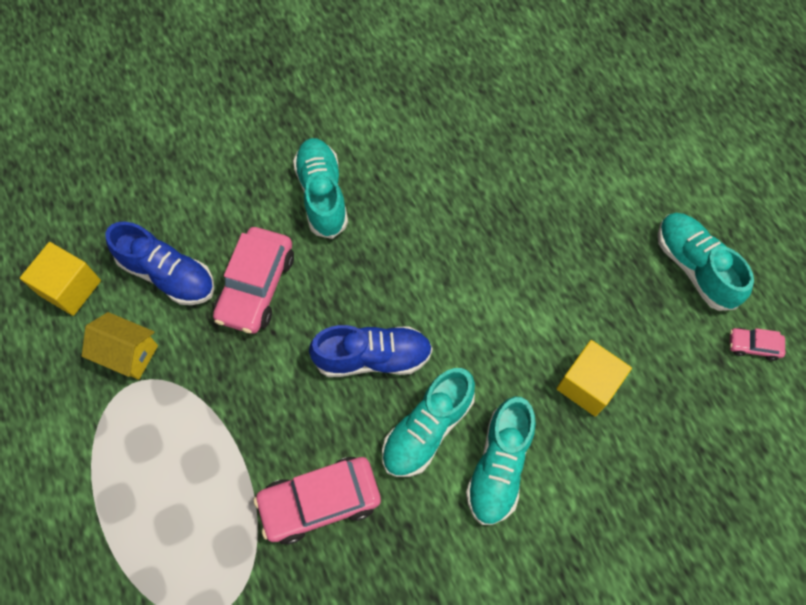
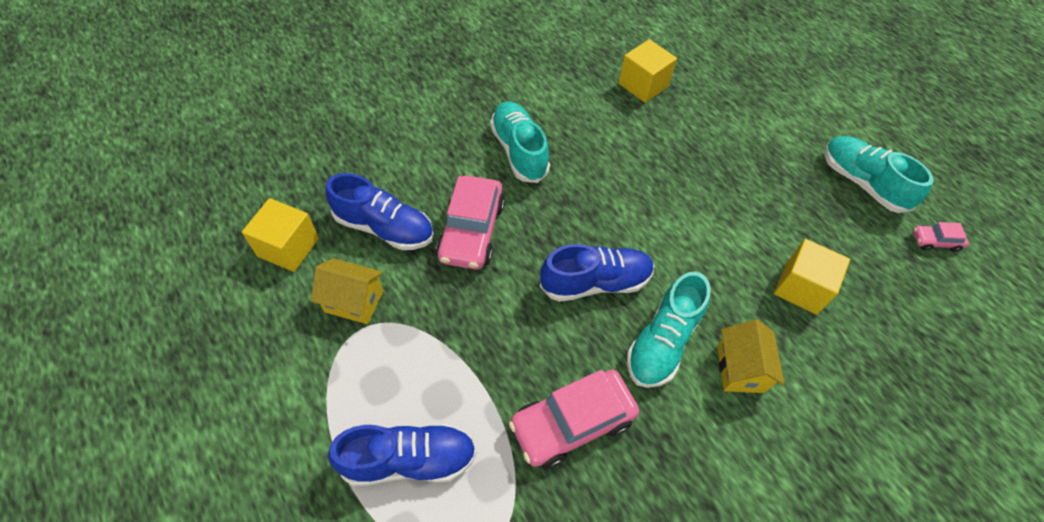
camera: 10 degrees left, 10 degrees down
(161, 519) = (409, 460): none -> blue shoe
(478, 120) = (643, 85): none -> yellow cube
(499, 466) = (740, 369): turquoise shoe -> yellow house

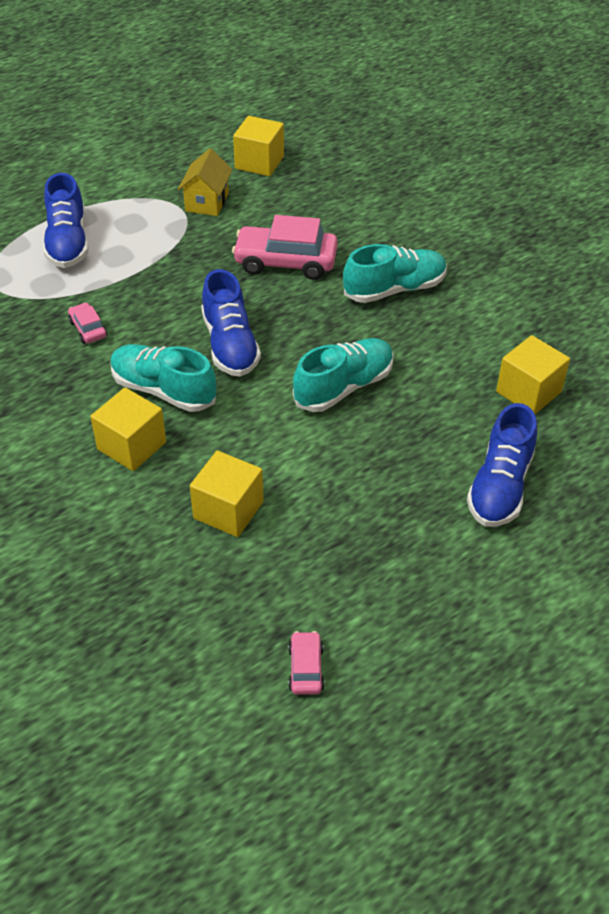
camera: 90 degrees right, 10 degrees down
(384, 228) = (284, 210): blue shoe -> blue shoe (500, 486)
(572, 423) = (88, 329): pink car -> pink car, size x0.49
(740, 369) = (131, 446): yellow house -> yellow cube
(862, 183) = (399, 604): turquoise shoe -> turquoise shoe (344, 387)

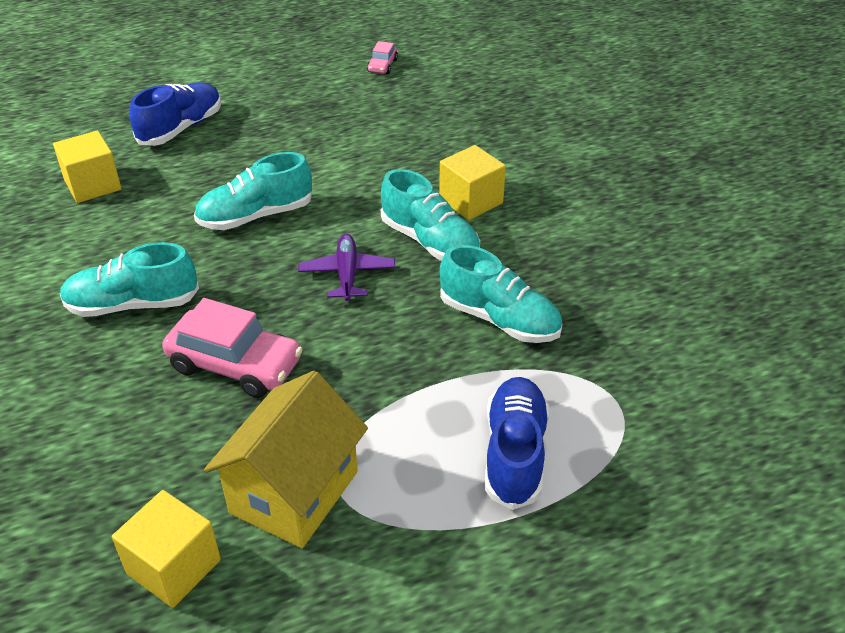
camera: 165 degrees left, 5 degrees down
(88, 329) = (499, 319): pink car -> turquoise shoe
(207, 202) = (294, 492): yellow house -> yellow house, size x1.63
(228, 510) = (401, 146): yellow cube -> none
(230, 345) = (347, 274): blue shoe -> purple plane

